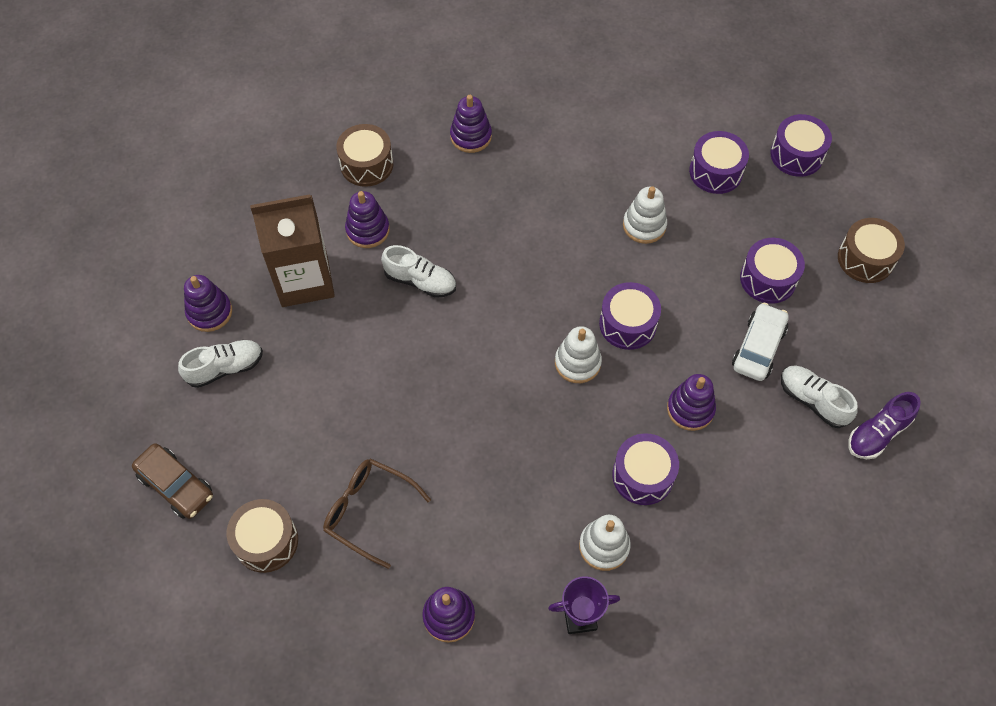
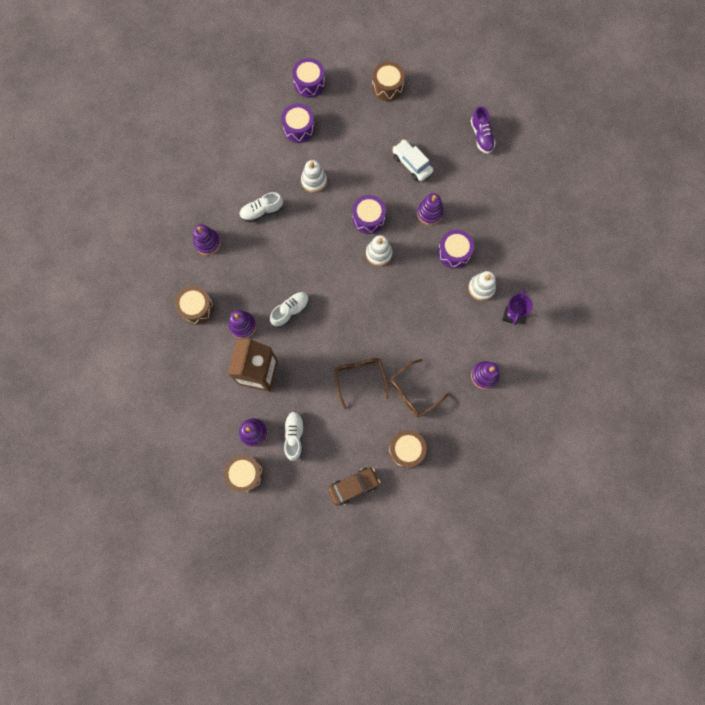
camera: 65 degrees left, 15 degrees up
(142, 327) = (245, 474): none -> brown drum
(357, 421) = (359, 378): none -> brown glasses
(768, 279) = (376, 138): purple drum -> none
(813, 400) = (451, 155): white shoe -> white shoe (261, 211)

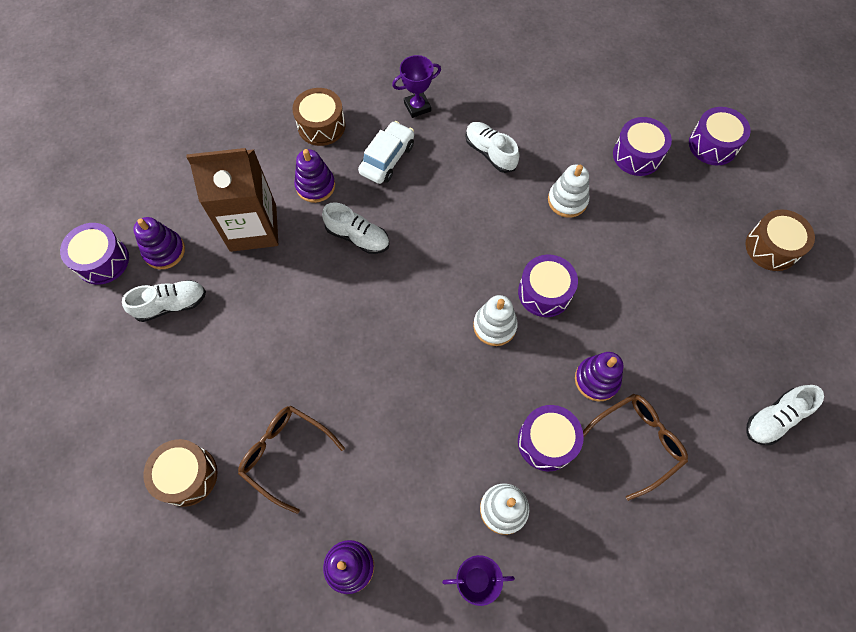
camera: 70 degrees right, 10 degrees down
(207, 242) = (417, 107): purple stacking toy -> purple trophy
(245, 474) = (102, 261): brown drum -> purple drum
(353, 486) = (112, 413): brown car -> none
(359, 378) = (285, 365): brown glasses -> brown glasses (637, 442)
(412, 164) = (665, 325): white car -> white car (387, 159)
(481, 136) = (774, 419): purple shoe -> white shoe

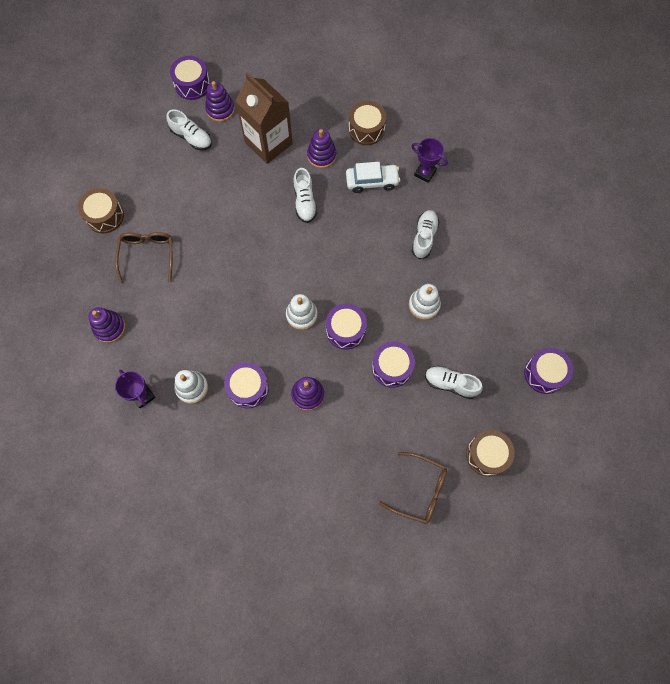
camera: 55 degrees right, 5 degrees up
(637, 155) = (495, 328): purple drum -> purple drum (392, 367)
(637, 442) = (283, 440): brown glasses -> brown glasses (419, 490)
(774, 419) = (356, 516): white shoe -> white shoe (450, 384)

